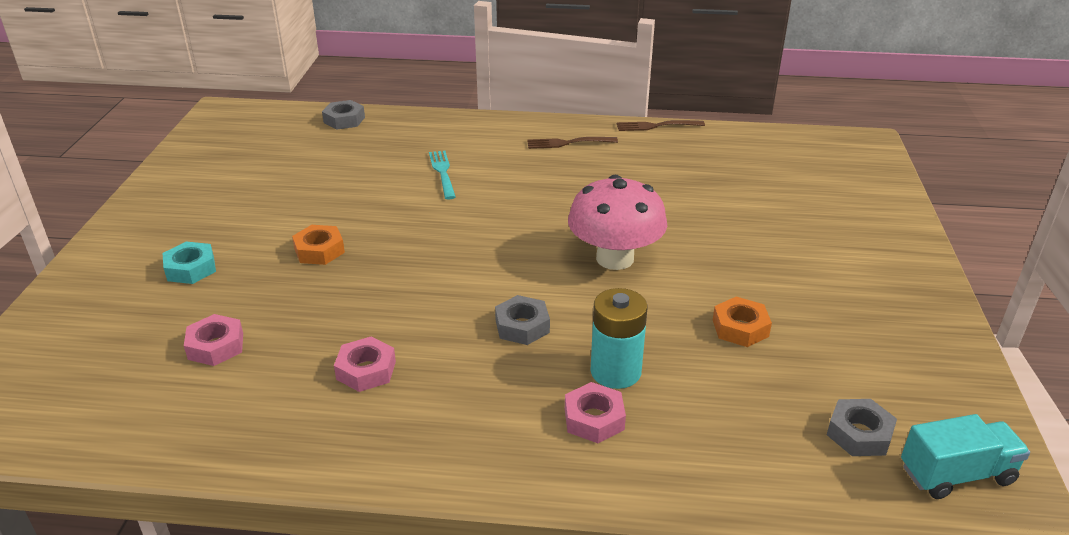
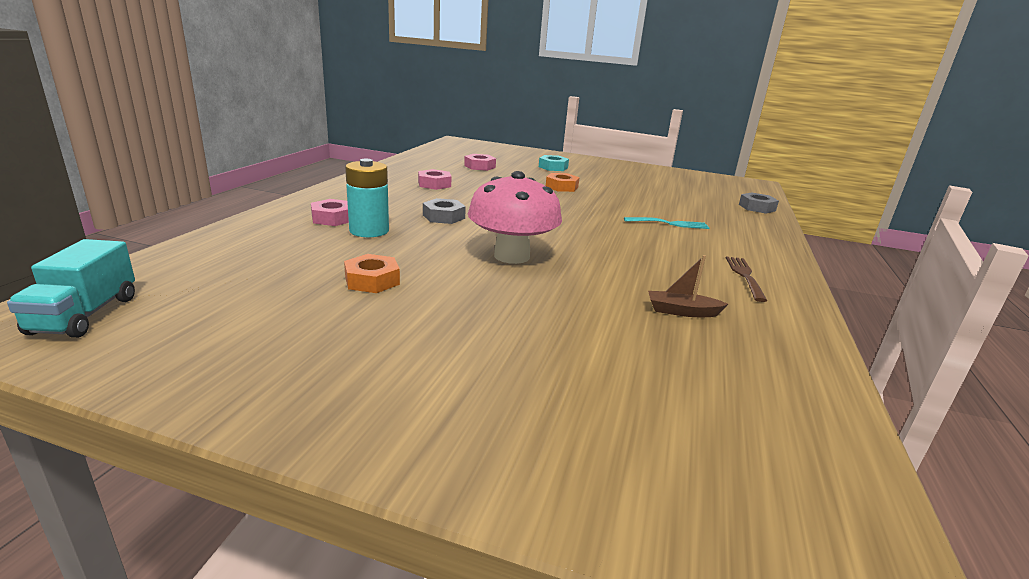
camera: 100 degrees right, 10 degrees down
(657, 126) = (821, 336): brown fork -> none
(663, 172) = (682, 311): none -> brown boat
(859, 434) = (191, 290): grey nut -> none

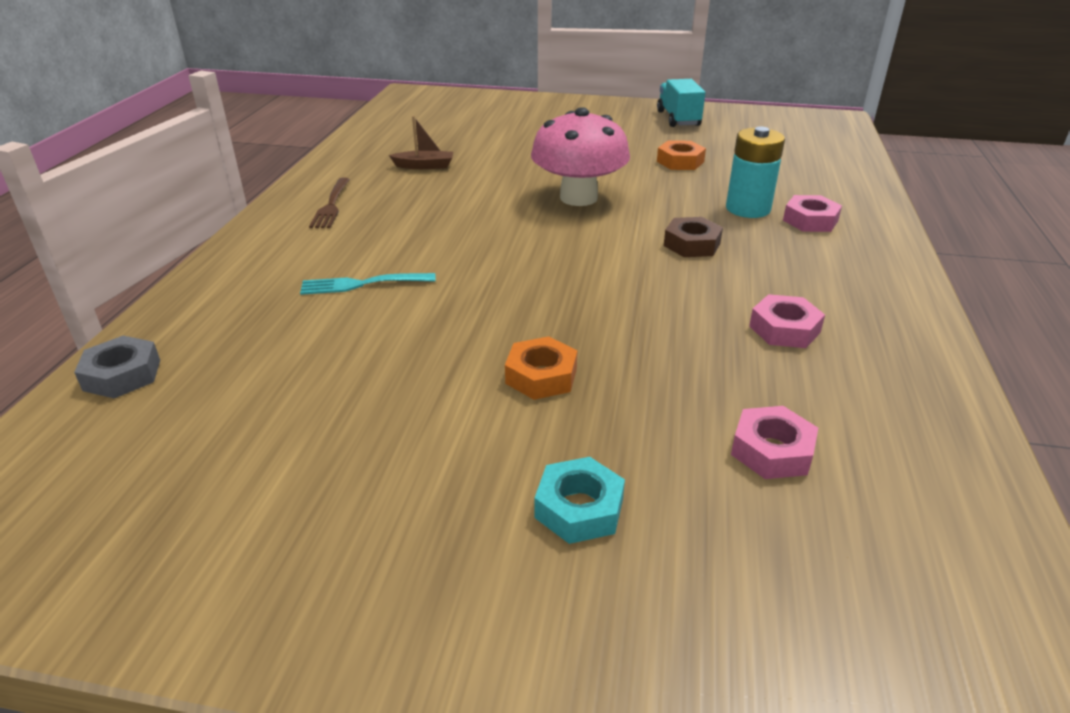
camera: 175 degrees right, 10 degrees up
(85, 315) = (813, 126): turquoise truck -> turquoise truck (678, 119)
(443, 217) = (692, 244): grey nut -> brown nut

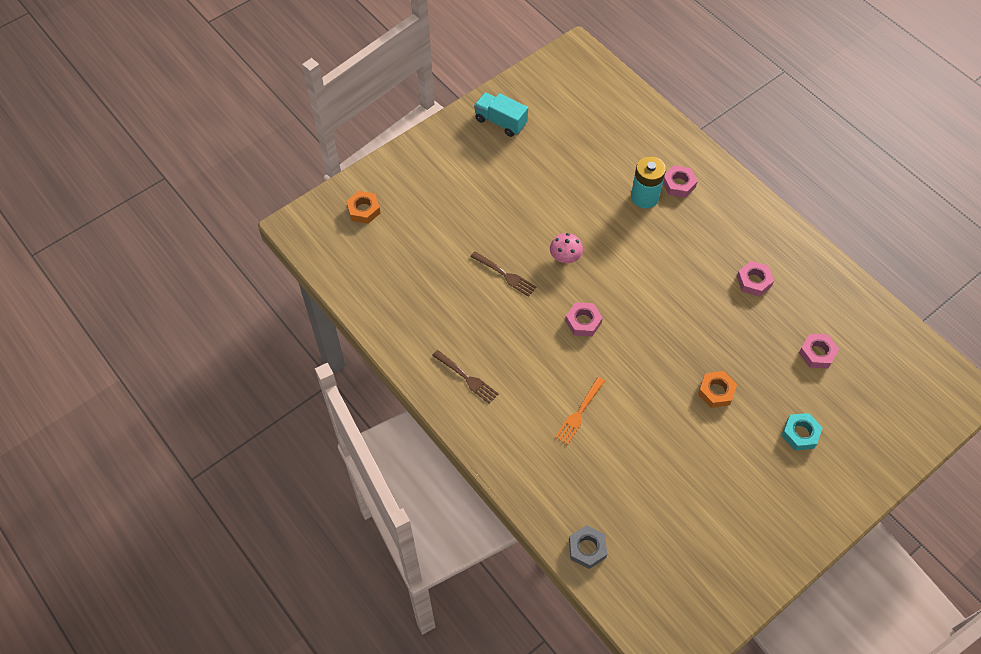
camera: 50 degrees left, 25 degrees up
(363, 284) = (579, 412): turquoise fork -> orange fork
(424, 166) = (450, 299): brown boat -> none
(500, 178) = (504, 274): none -> brown fork
(506, 238) = (583, 322): none -> pink nut
(578, 198) = (565, 257): pink mushroom -> pink mushroom, size x0.51
(680, 161) = (563, 175): orange nut -> orange nut (363, 210)
(692, 244) = (658, 251): brown nut -> none

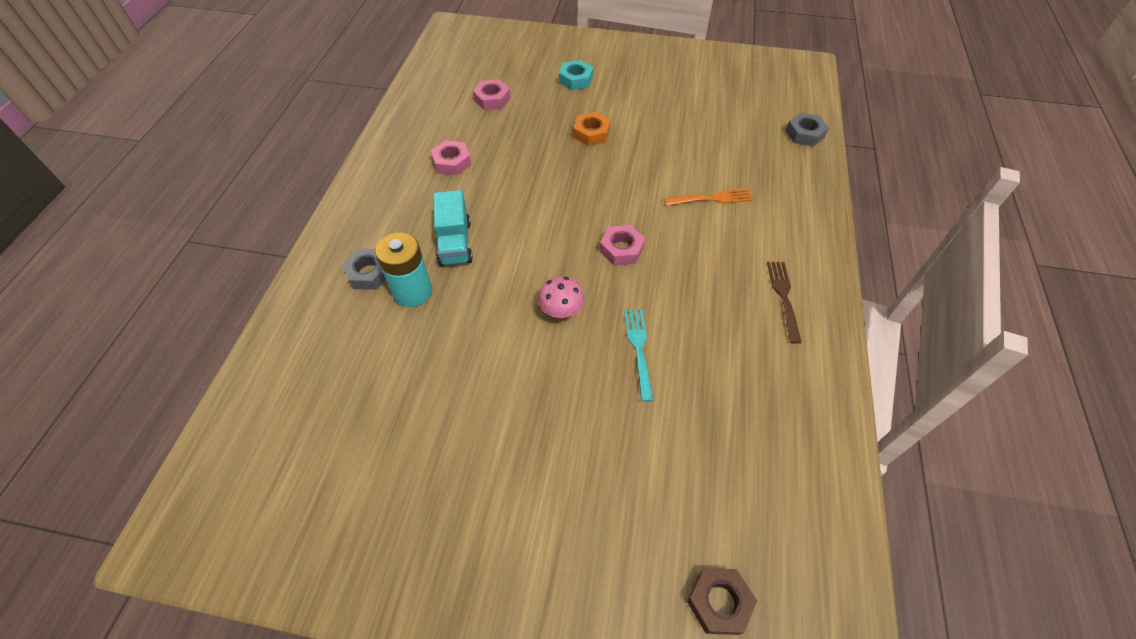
camera: 130 degrees left, 5 degrees down
(363, 210) = (719, 602): orange nut -> brown nut
(500, 122) = (399, 538): turquoise truck -> turquoise truck (455, 243)
(504, 274) = (639, 350): brown fork -> turquoise fork
(678, 184) = (369, 273): pink nut -> grey nut

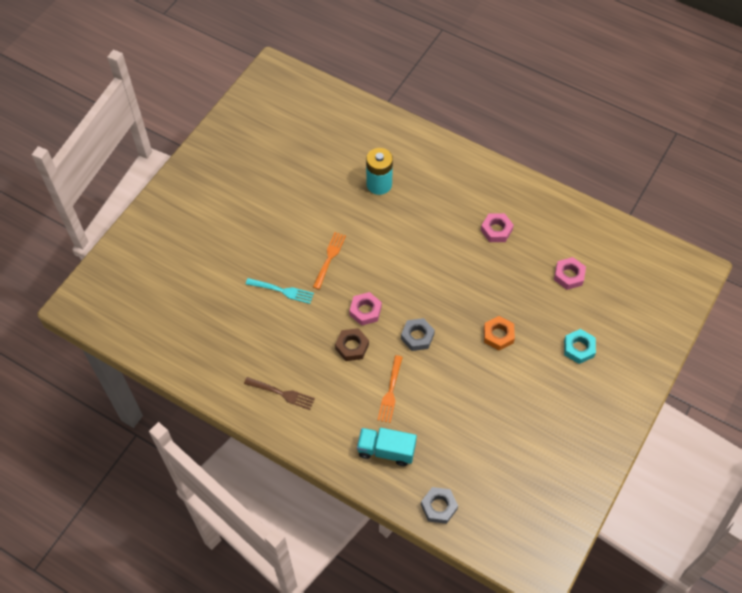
camera: 110 degrees right, 5 degrees up
(369, 273) = (404, 164): grey nut -> grey nut (417, 336)
(455, 243) = (411, 215): turquoise truck -> turquoise truck (386, 450)
(561, 310) = (329, 259): pink mushroom -> orange fork
(719, 602) = (132, 271): brown nut -> brown nut (352, 346)

